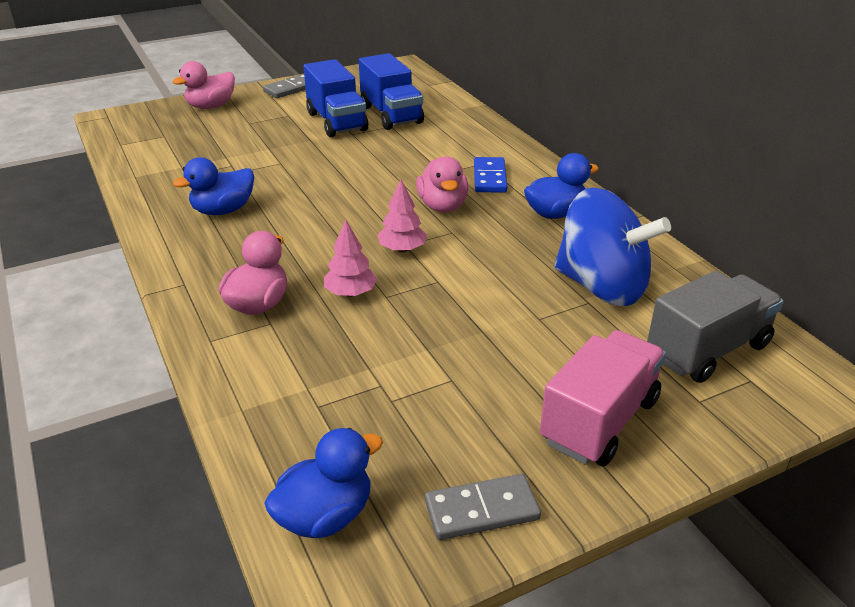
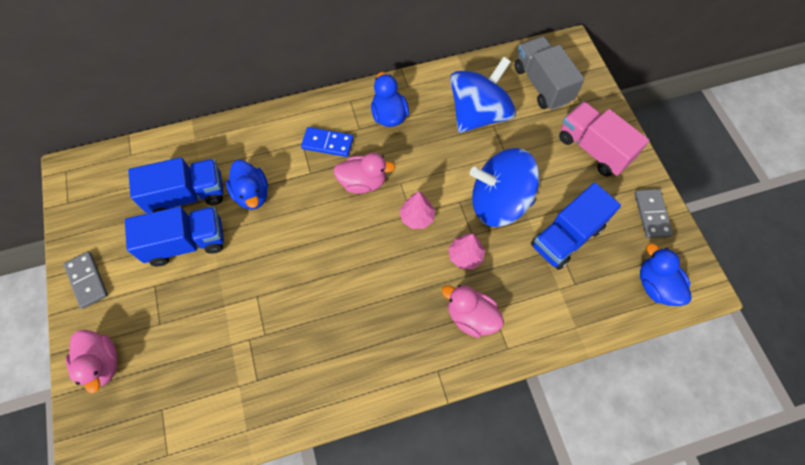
camera: 80 degrees left, 30 degrees up
(223, 210) = (332, 344): blue duck -> blue duck (252, 194)
(404, 392) = (567, 237): none -> blue truck
(448, 317) = (499, 202): none -> blue spinning top

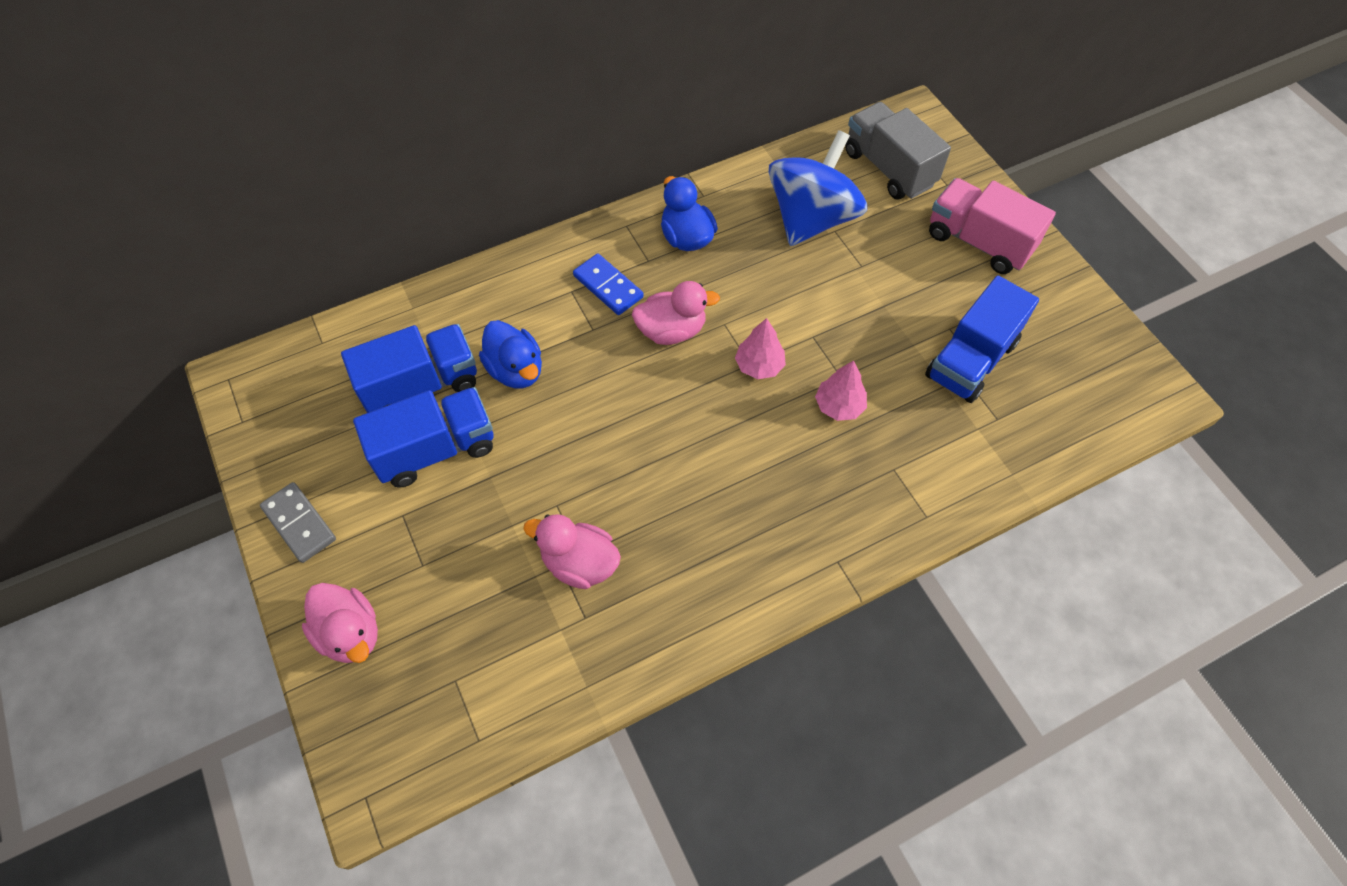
camera: 10 degrees left, 5 degrees down
(327, 143) = (608, 286): blue domino -> blue domino turned 45 degrees clockwise
(471, 317) = (866, 483): pink duck -> pink duck (579, 563)
(499, 202) = (868, 329): blue spinning top -> none
(652, 214) = (1077, 314): grey domino -> none
(656, 285) = (1104, 404): blue duck -> none

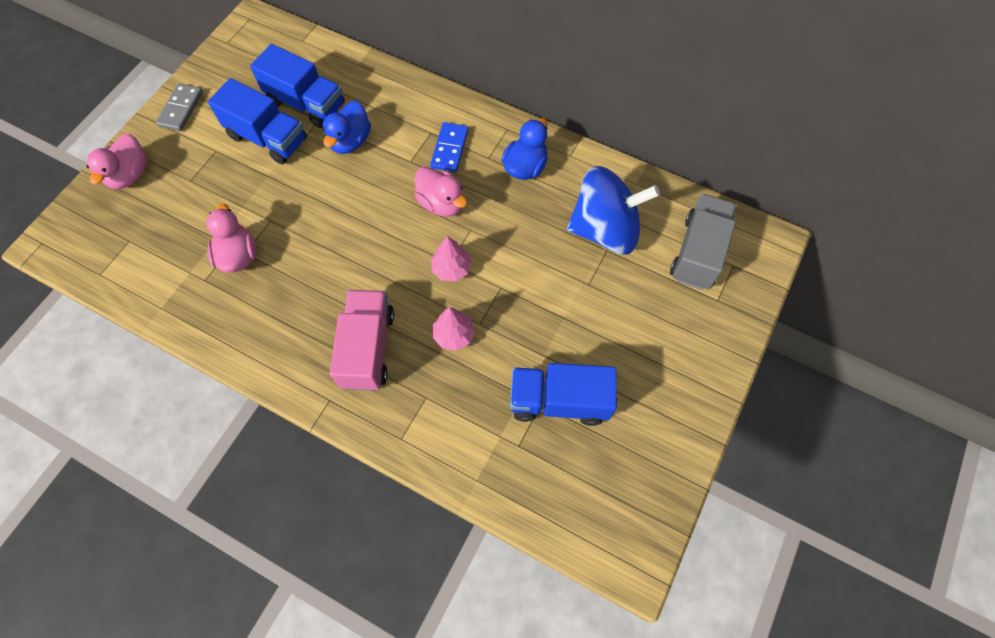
camera: 55 degrees right, 5 degrees up
(978, 242) = (678, 351): pink truck -> pink truck (367, 348)

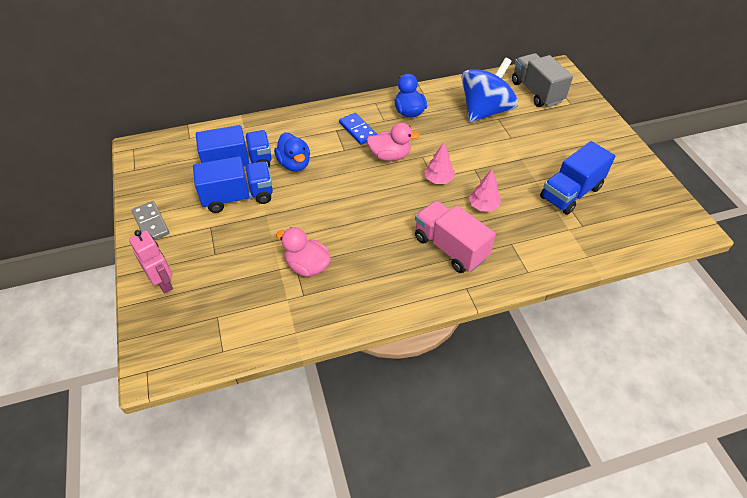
camera: 45 degrees left, 15 degrees down
(130, 175) = (163, 282): pink duck -> pink robot

